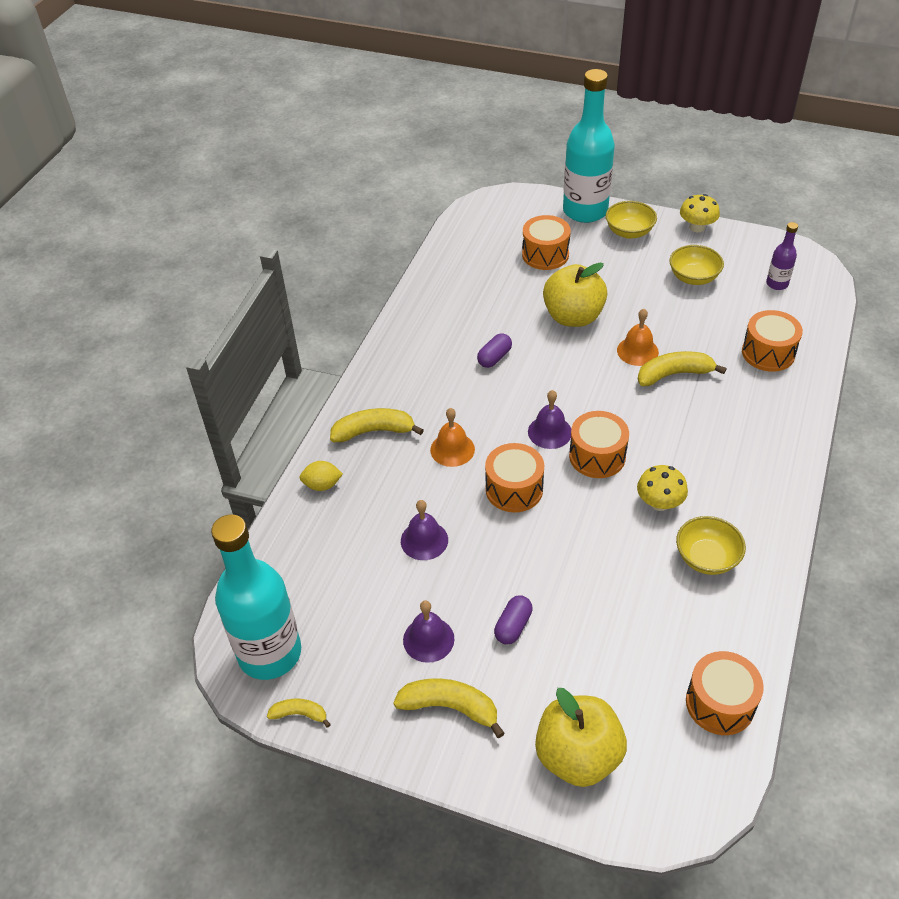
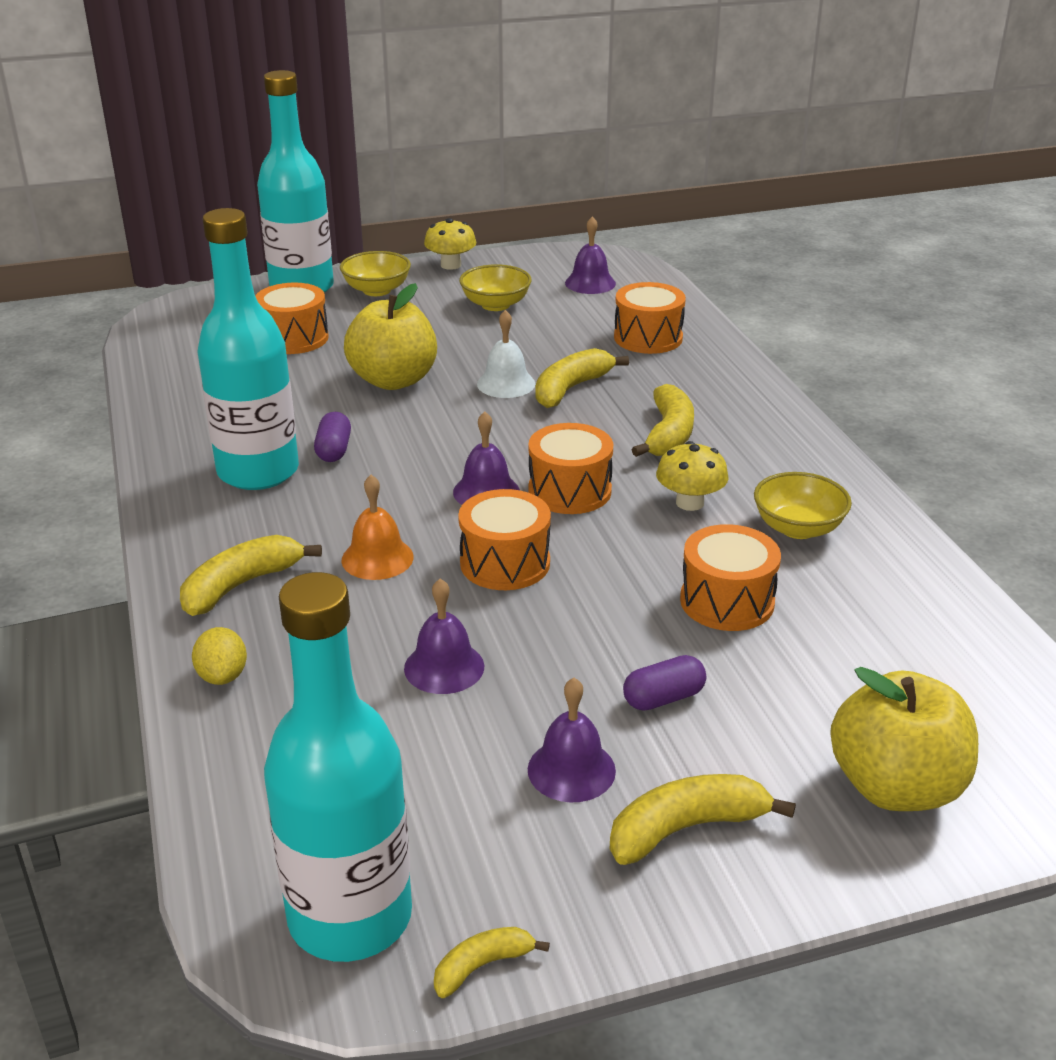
camera: 40 degrees left, 15 degrees down
(322, 485) = (222, 676): yellow lemon -> yellow lemon turned 60 degrees counterclockwise
(443, 354) = (258, 472): none -> turquoise bottle
(513, 626) = (663, 698): purple capsule -> purple capsule turned 75 degrees clockwise
(637, 351) = (506, 383): orange bell -> white bell
(700, 442) = (668, 434): none -> yellow banana
(720, 703) = (972, 649): orange drum -> orange drum (727, 601)
(777, 284) = (590, 283): purple bottle -> purple bell

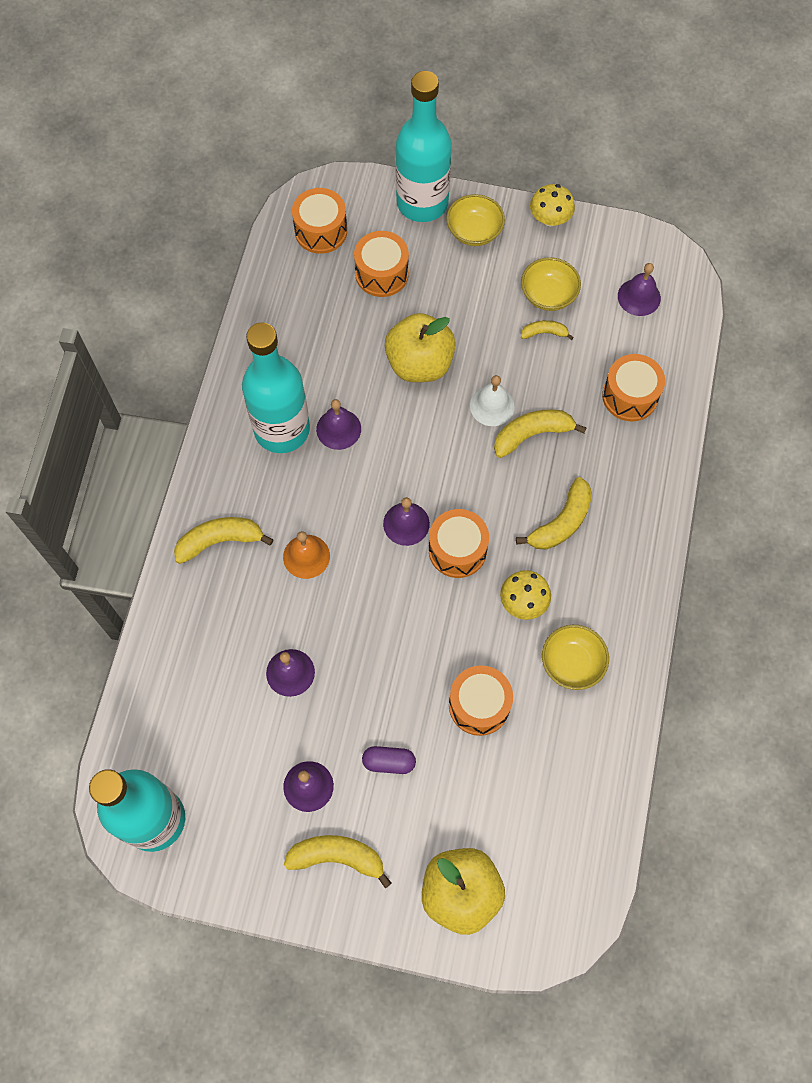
camera: 30 degrees right, 35 degrees up
(222, 676) = (175, 615): yellow lemon -> none
(334, 450) = (338, 429): purple capsule -> purple bell
(482, 966) = (195, 882): yellow banana -> yellow banana (544, 333)
(505, 563) = (375, 600): orange drum -> orange drum (321, 231)

